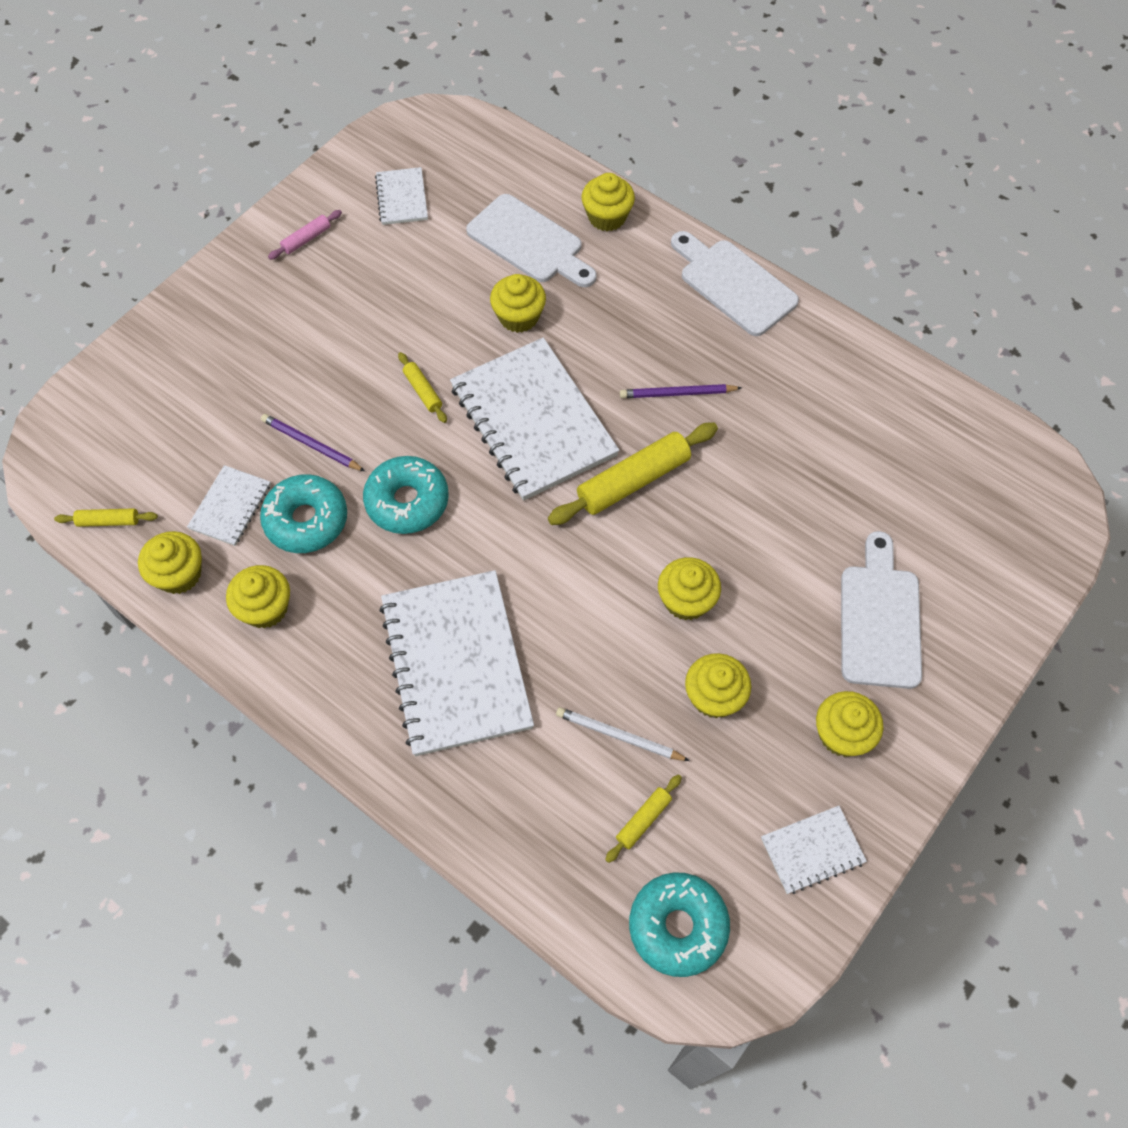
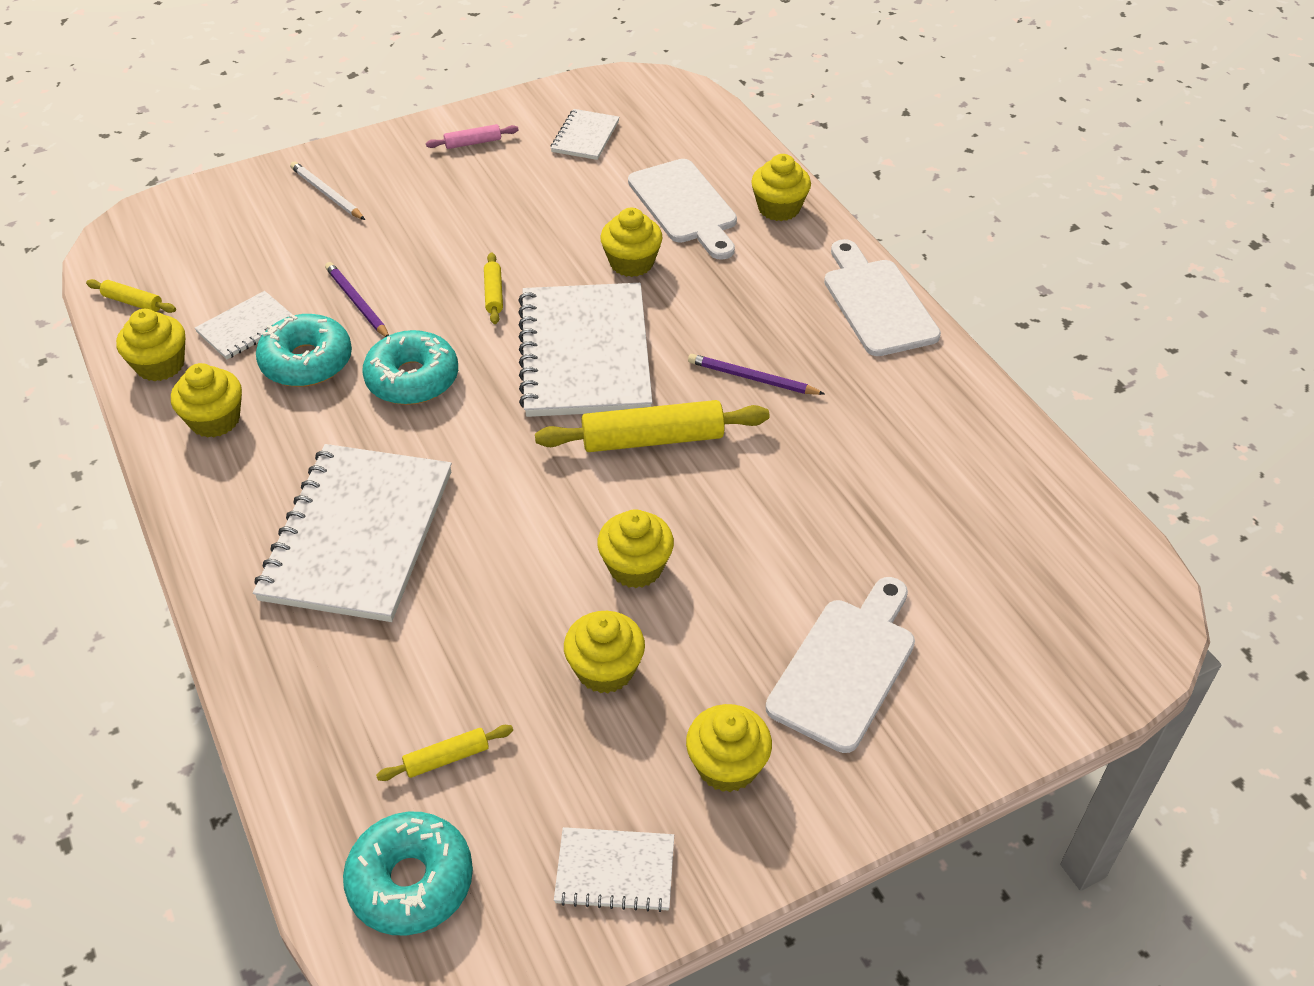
camera: 25 degrees right, 15 degrees down
(619, 736) = (476, 667): white pencil -> white pencil (327, 194)

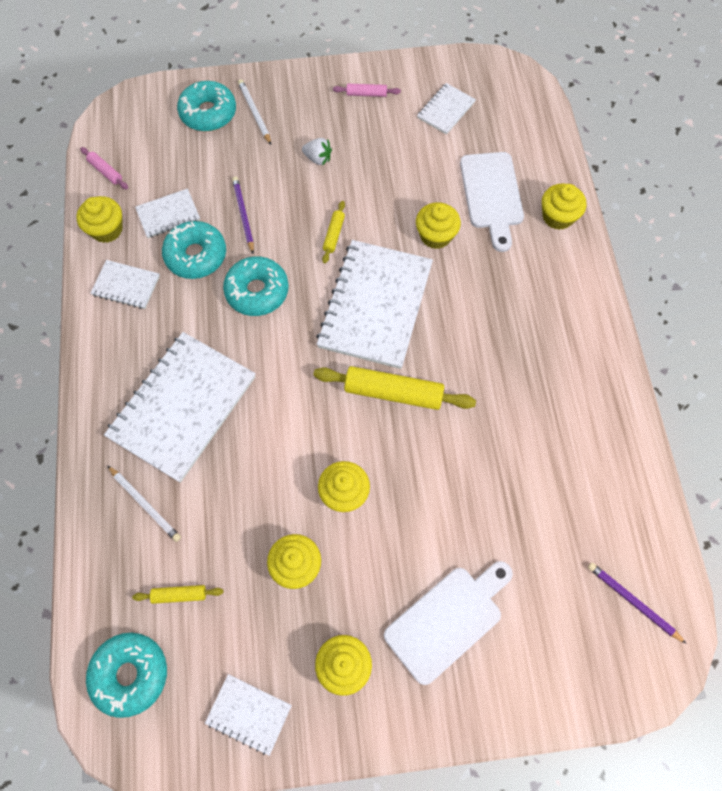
camera: 20 degrees right, 20 degrees up
(133, 302) = (105, 171): yellow rolling pin -> pink rolling pin
(215, 420) = (126, 285): yellow cupcake -> white notebook
(260, 208) = (208, 113): none -> turquoise donut
(348, 664) = (145, 504): none -> white pencil
(436, 221) = (318, 158): none -> white strawberry
(752, 378) = (479, 363): purple pencil -> purple pencil (633, 602)
(877, 303) = (593, 325): white cutting board -> none

